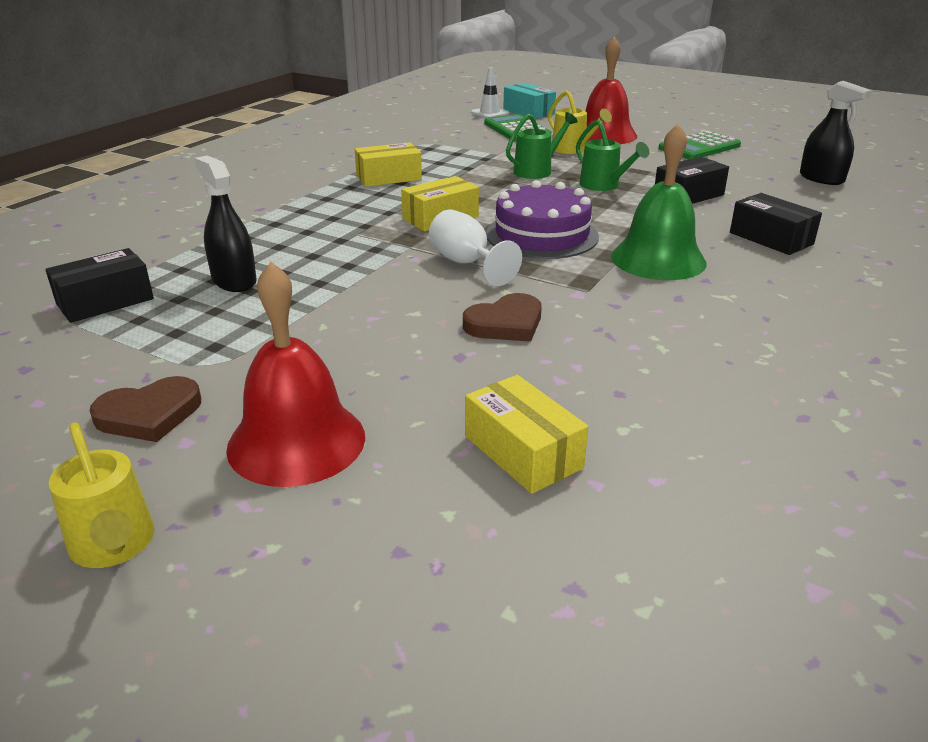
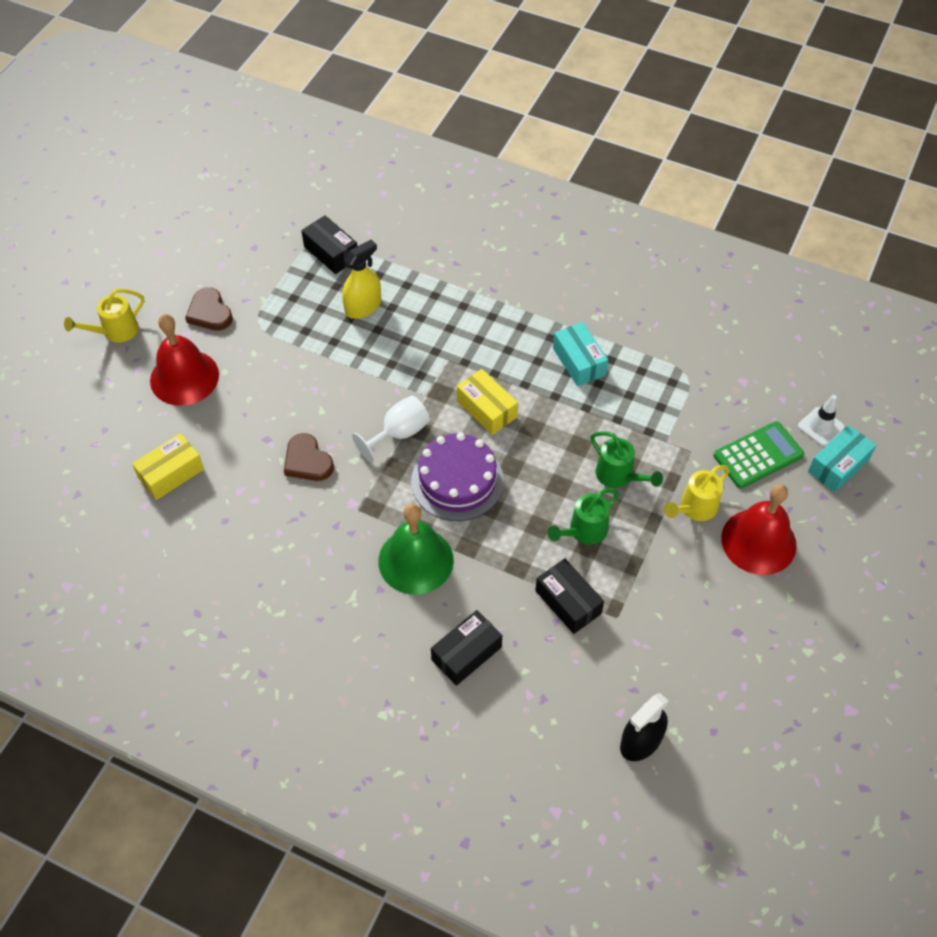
camera: 85 degrees right, 25 degrees up
(234, 281) = (363, 307): black spray bottle -> yellow spray bottle
(388, 177) = (579, 361): yellow box -> turquoise box
(699, 147) = (731, 635): green calculator -> none

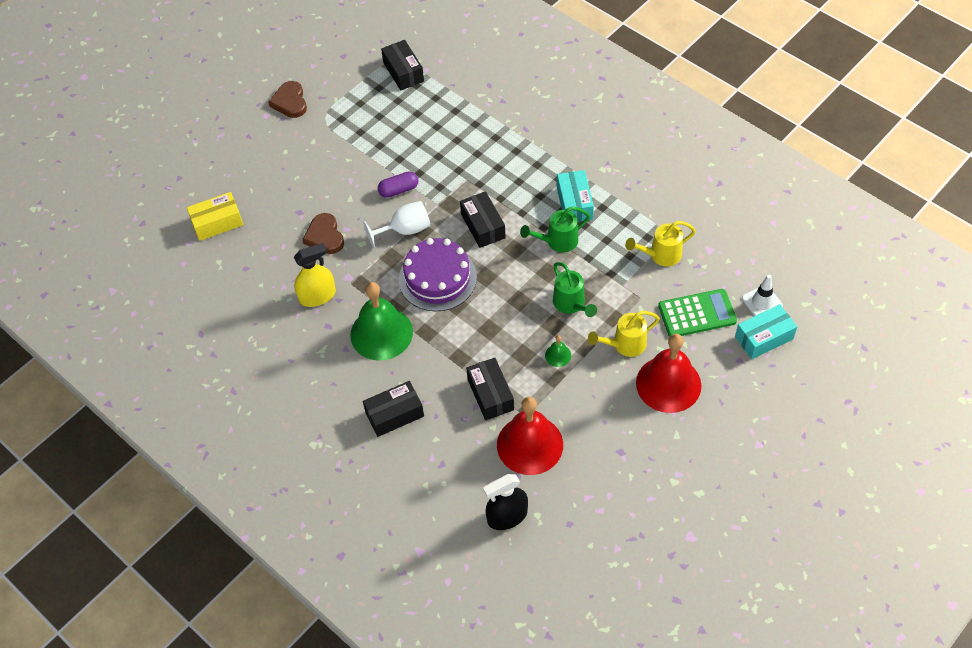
camera: 20 degrees right, 0 degrees up
(115, 332) = (212, 102): yellow watering can -> yellow watering can (660, 255)
(184, 377) = (253, 149): red bell -> red bell (530, 444)
(363, 307) = (413, 121): yellow spray bottle -> yellow spray bottle (317, 296)
(375, 388) = (398, 190): none -> purple capsule
(486, 409) = (483, 226): yellow box -> black box
(583, 531) = (525, 342): green watering can -> green watering can (557, 241)
(626, 538) = (558, 355): none -> green bell

